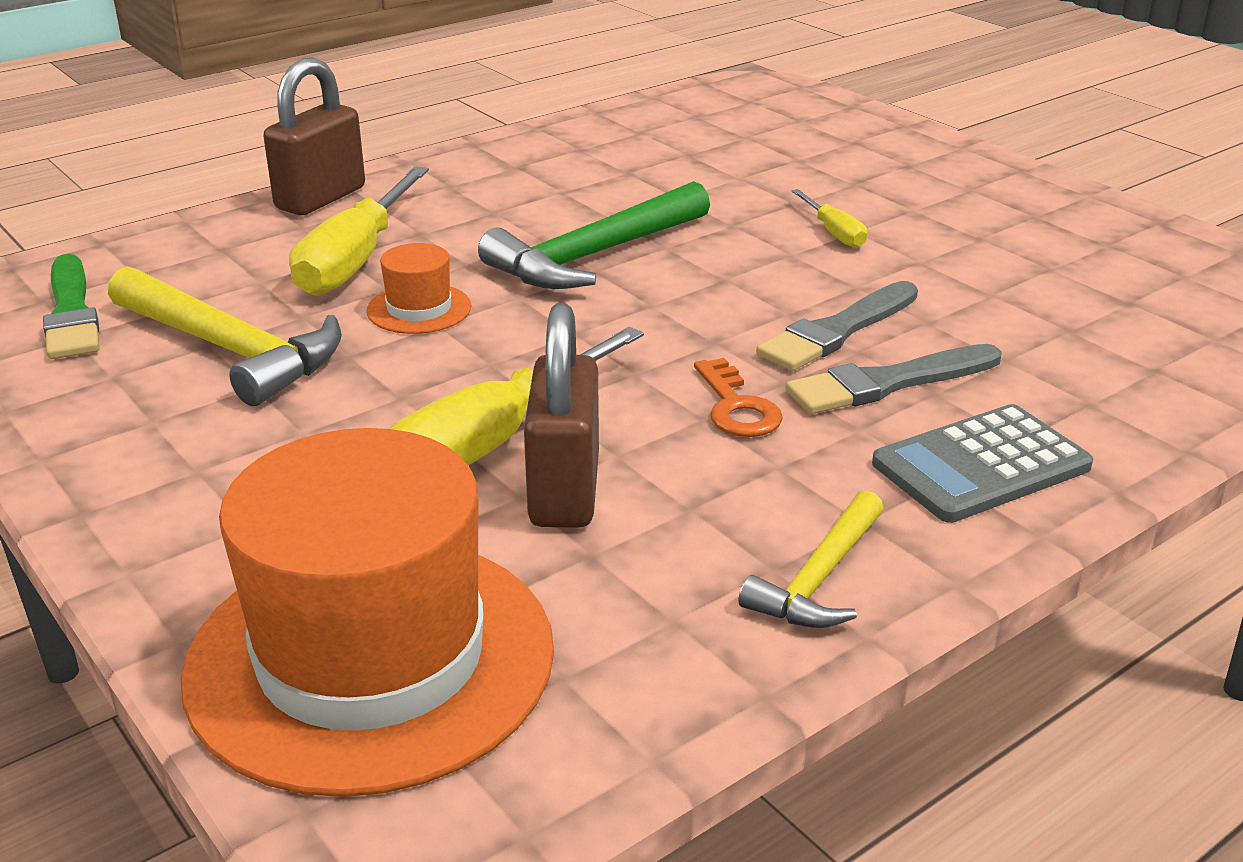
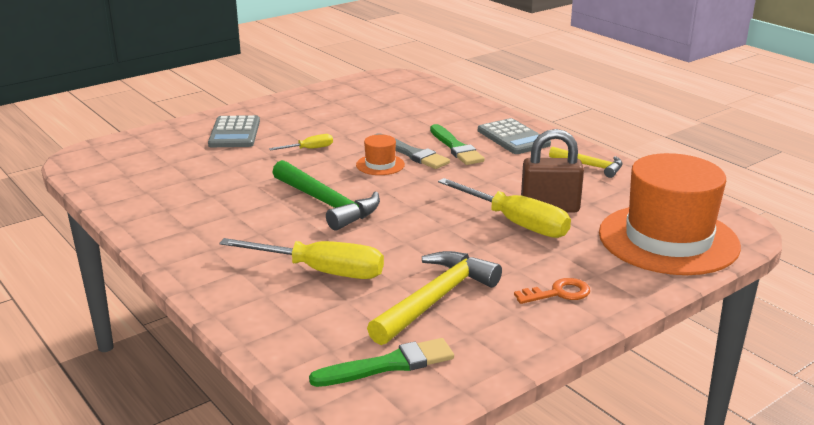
camera: 90 degrees left, 5 degrees down
(321, 198) = (220, 292): brown padlock -> none
(419, 309) = (387, 248): orange hat -> orange hat (380, 165)
(736, 407) = (479, 175): orange key -> orange key (558, 293)
(888, 383) = (456, 147): grey brush -> green brush
(889, 170) = (235, 133): none -> grey calculator

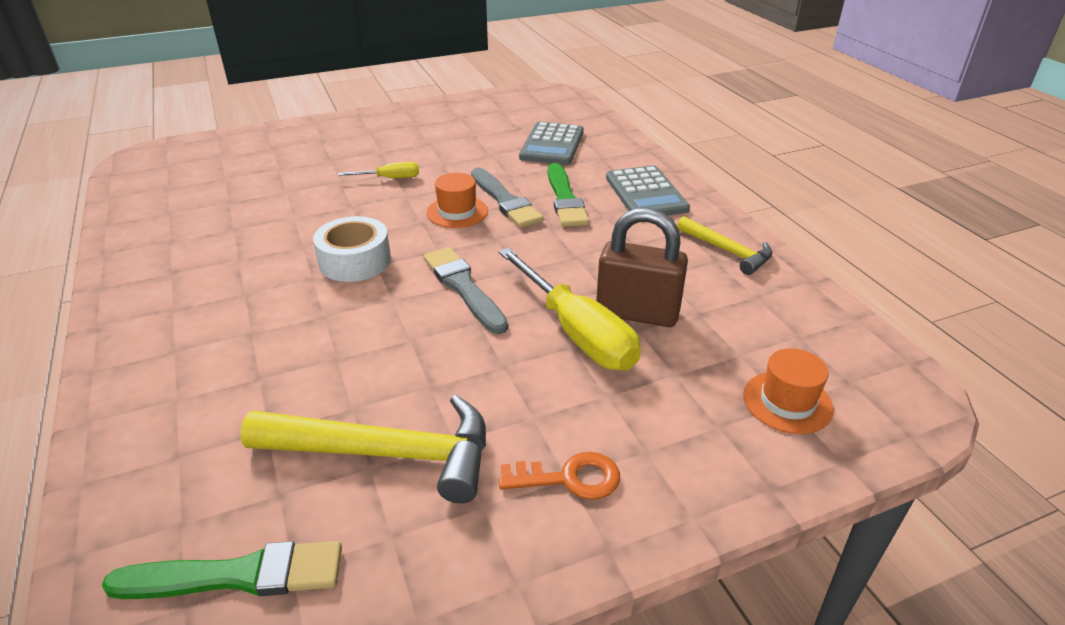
camera: 15 degrees right, 10 degrees up
(235, 133) = (324, 146): grey calculator -> grey calculator (552, 145)
(321, 271) = (272, 371): yellow screwdriver -> none
(326, 203) = (355, 261): green hammer -> white tape
(420, 209) = (463, 287): none -> grey brush
(435, 299) = (386, 453): yellow hammer -> yellow hammer turned 45 degrees clockwise
(668, 239) = (787, 402): orange hat -> orange hat, size x0.41

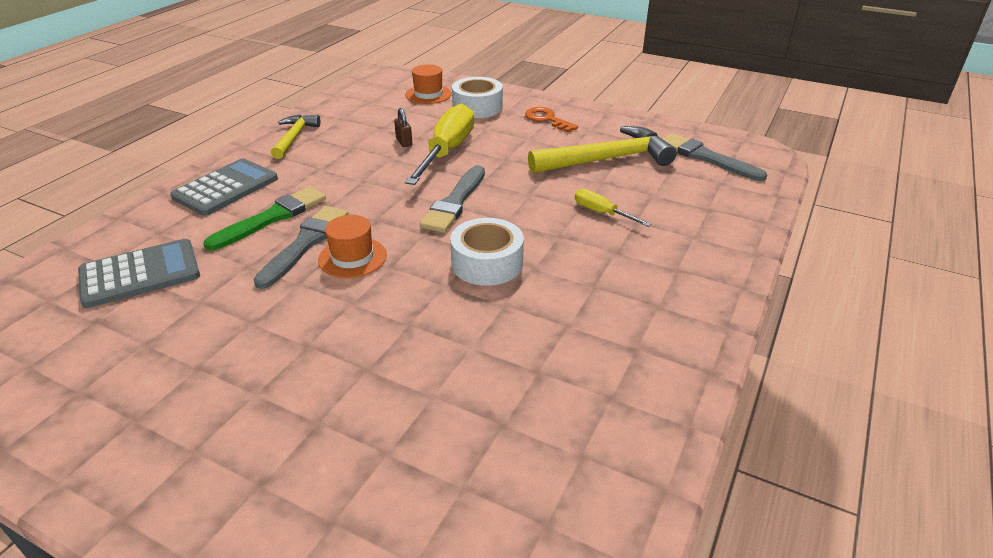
camera: 130 degrees left, 0 degrees up
(238, 575) = (706, 157): green brush -> grey brush
(386, 453) = (607, 159): yellow hammer -> yellow hammer turned 105 degrees clockwise
(390, 178) = (324, 337): yellow screwdriver -> yellow screwdriver (602, 213)
(637, 313) = (404, 142): brown padlock -> brown padlock, size x0.43
(690, 428) = (477, 107): none -> white tape

